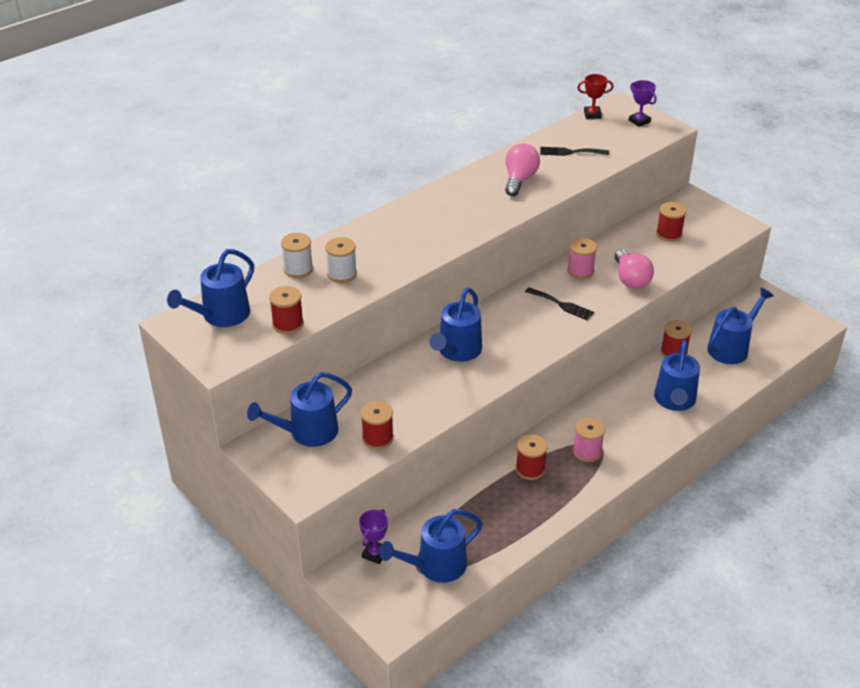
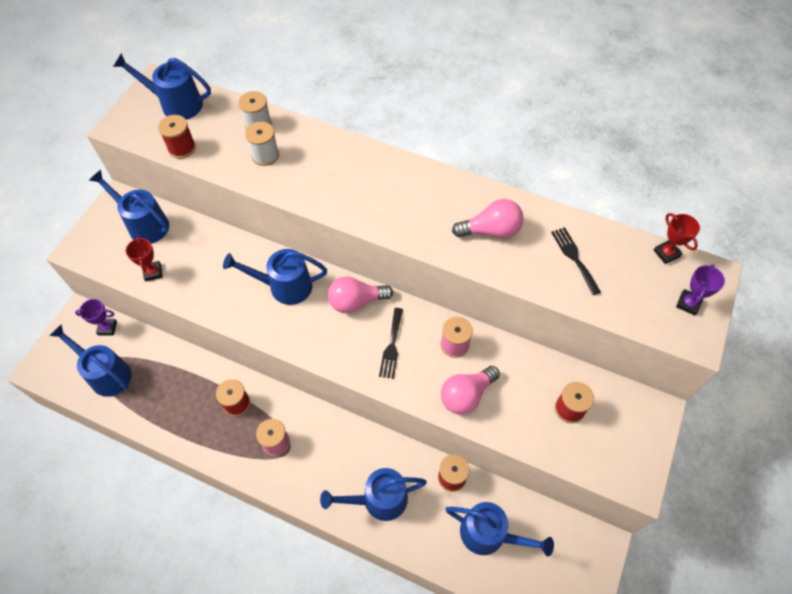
camera: 65 degrees right, 20 degrees up
(377, 438) = (153, 272): red spool -> red trophy
(503, 312) = (356, 301): none -> pink light bulb

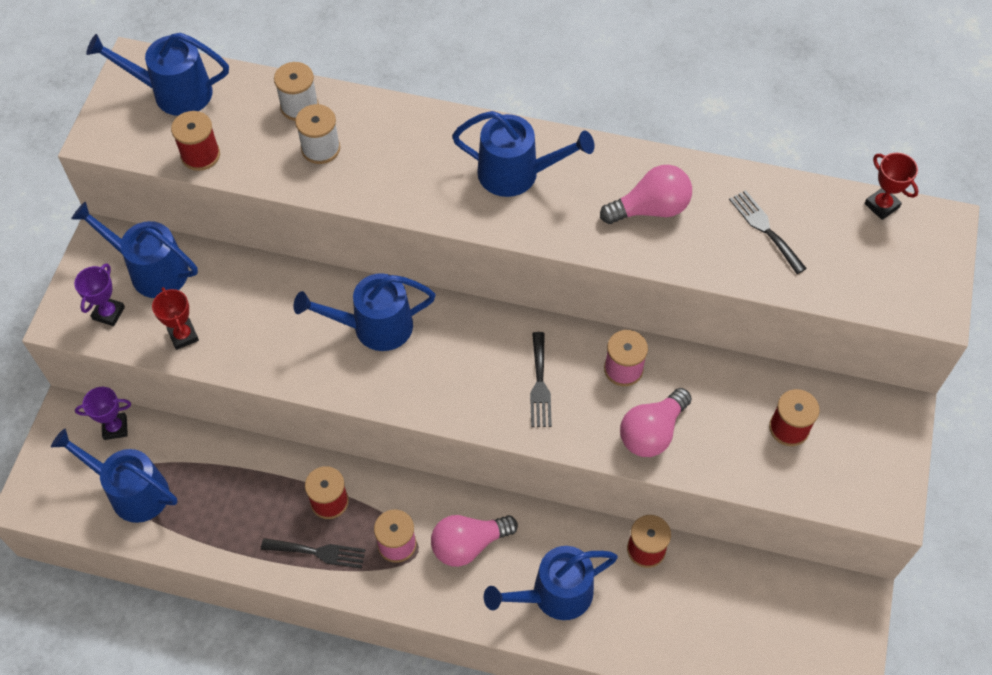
camera: 10 degrees left, 0 degrees up
(220, 439) = (318, 552): none -> black fork
(356, 301) = (478, 332): pink light bulb -> pink light bulb (468, 544)
(489, 534) = (710, 613): blue watering can -> blue watering can (517, 174)
(688, 303) = (918, 266): purple trophy -> purple trophy (108, 313)

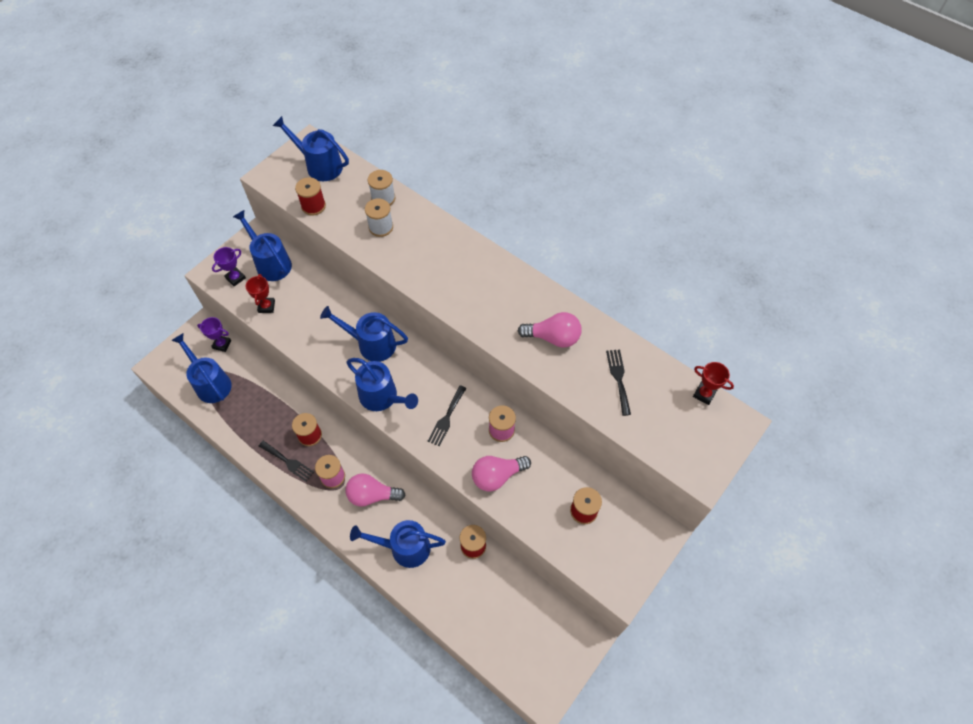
camera: 25 degrees right, 0 degrees up
(517, 174) = (485, 285): blue watering can -> blue watering can (382, 397)
(881, 205) = (704, 394): red trophy -> red trophy turned 45 degrees counterclockwise

